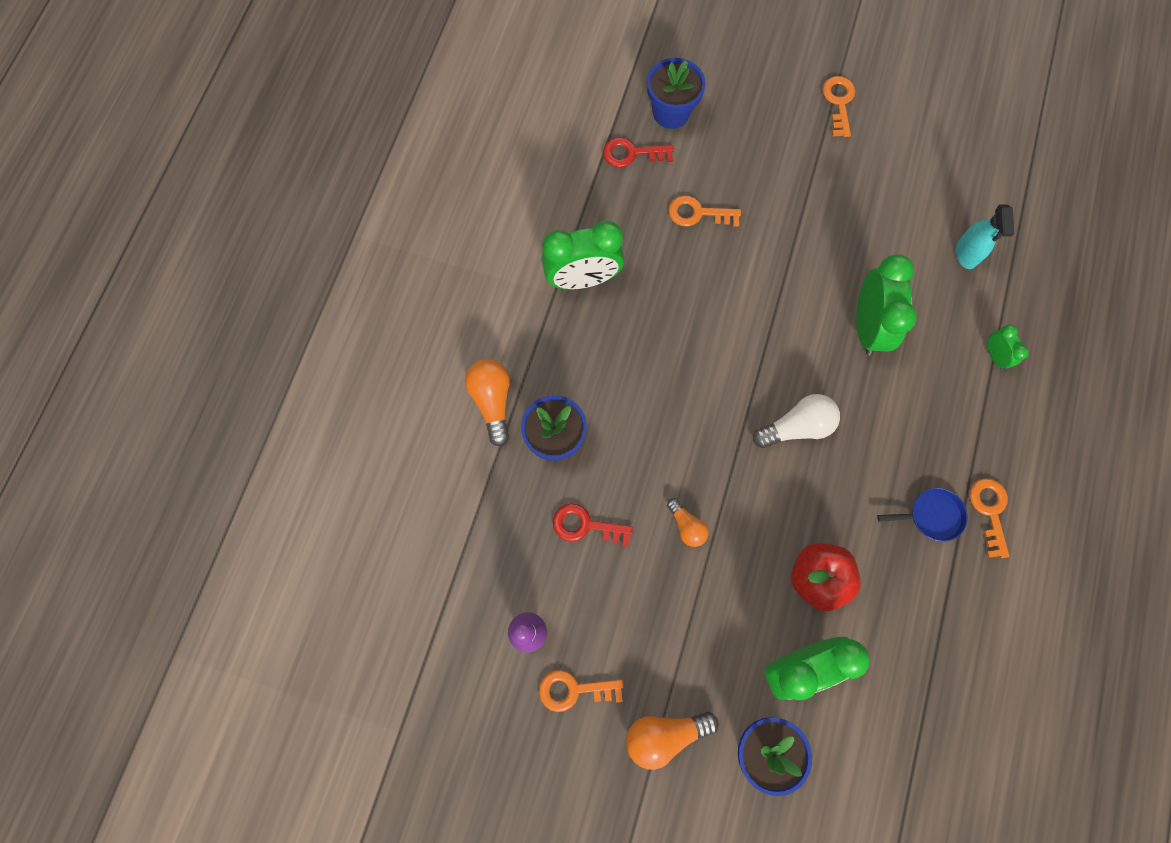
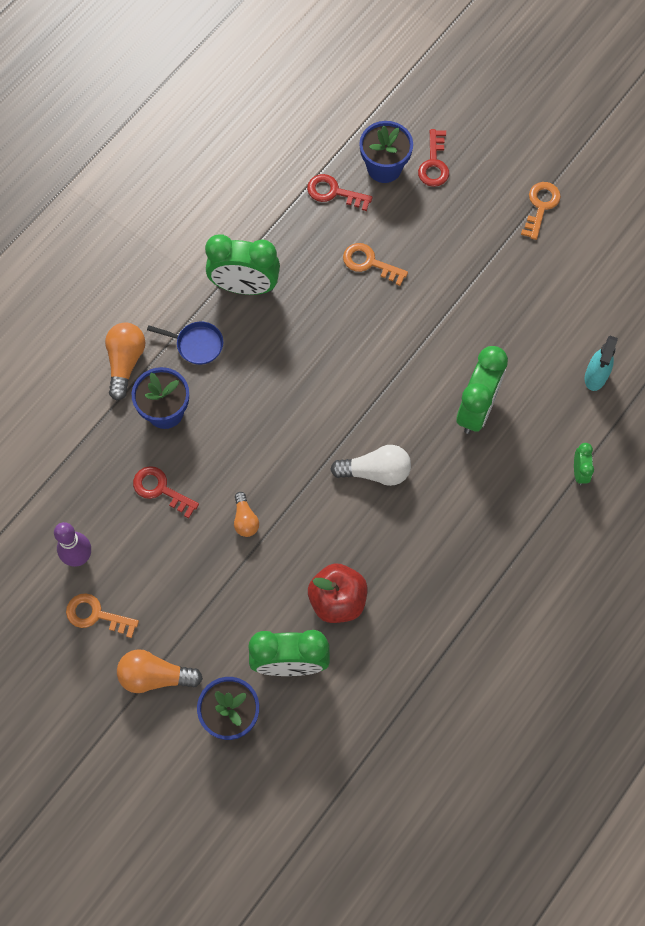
camera: 20 degrees right, 5 degrees down
(718, 93) = (434, 164): none -> red key
(931, 516) = (460, 585): blue pan -> blue pan (196, 344)
(989, 511) = (513, 599): orange key -> none

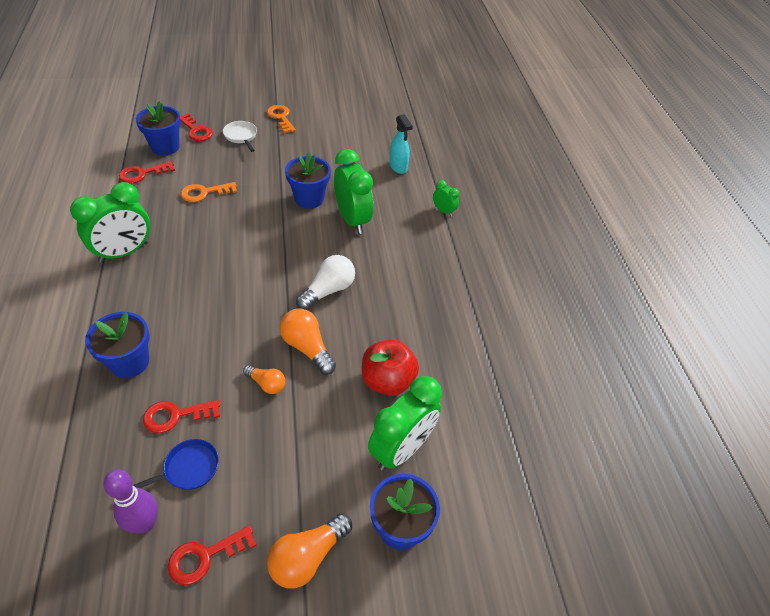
camera: 50 degrees left, 20 degrees down
(96, 615) = (204, 557): orange key -> red key
(125, 362) = (62, 354): orange light bulb -> orange light bulb (307, 347)
(196, 344) = (117, 306): blue pan -> blue pan (188, 469)
(461, 348) = (309, 199): none -> blue flower pot
(472, 206) = (241, 136): none -> white pan

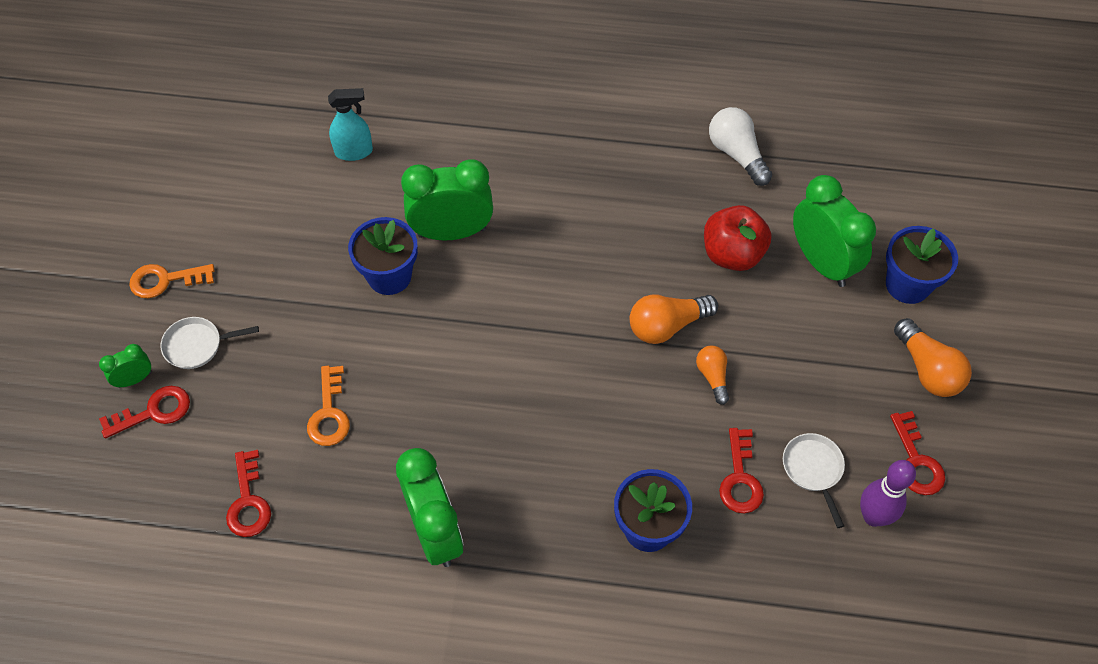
camera: 70 degrees left, 10 degrees up
(165, 147) = (184, 463): blue flower pot -> none
(188, 469) = (813, 470): blue pan -> white pan
(266, 384) = (713, 377): orange light bulb -> orange light bulb turned 60 degrees counterclockwise
(328, 290) = (578, 286): white light bulb -> white light bulb (737, 154)
(443, 211) = (466, 124): green clock -> green clock (134, 379)

